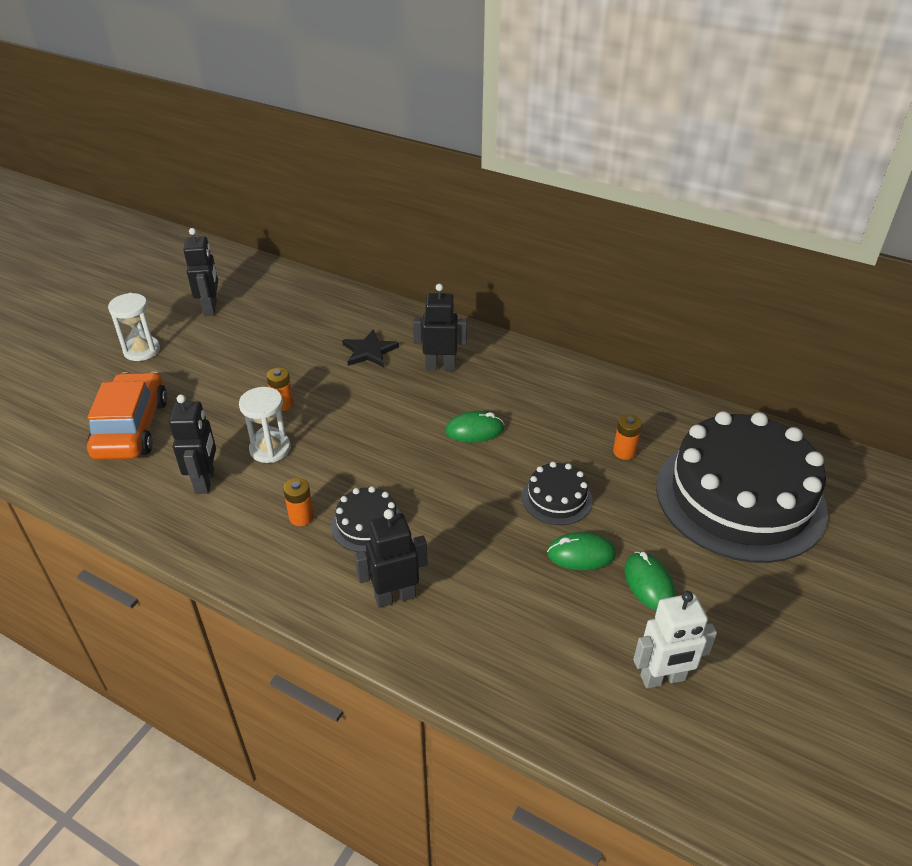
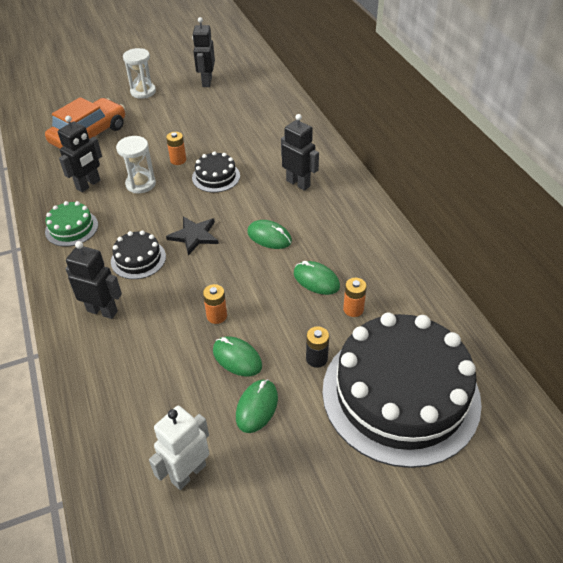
camera: 40 degrees right, 5 degrees up
(210, 308) = (206, 82): black robot -> black robot turned 150 degrees clockwise
(246, 537) = (71, 228): none -> green cake
(301, 517) = (110, 233): orange battery -> orange battery (217, 316)
(369, 351) = (266, 151): black star -> black star (194, 236)
(556, 498) = (267, 312): black cake -> black cake (216, 177)
(564, 445) = (316, 280): none -> green mouse
(646, 511) = (316, 358): none -> black battery
(663, 678) = (188, 473): white robot -> white robot turned 105 degrees clockwise

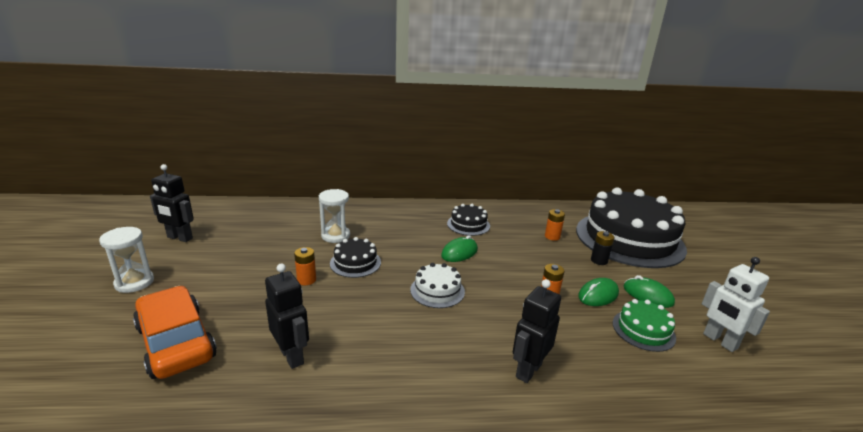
camera: 75 degrees left, 20 degrees down
(71, 228) = (371, 382): green cake -> green cake (643, 330)
(138, 259) = (455, 332): black cake -> black cake (468, 224)
(140, 184) = (327, 312): white hourglass -> white hourglass (335, 236)
(194, 236) = (437, 290): black star -> white cake
(298, 183) = (398, 226): black robot -> none
(316, 280) = (518, 243): green mouse -> none

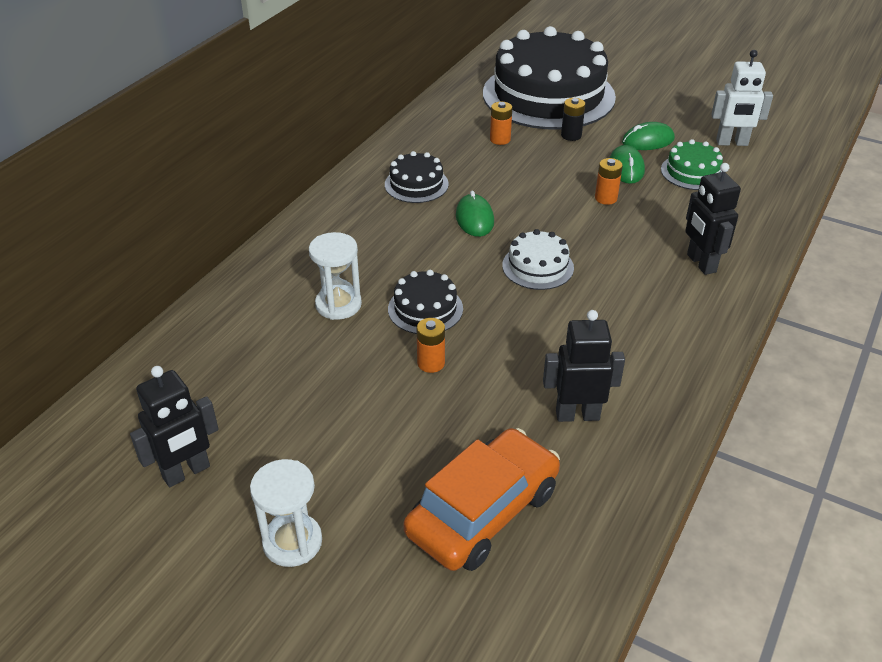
camera: 55 degrees left, 15 degrees up
(176, 342) = (483, 512): orange car -> orange car turned 135 degrees clockwise

